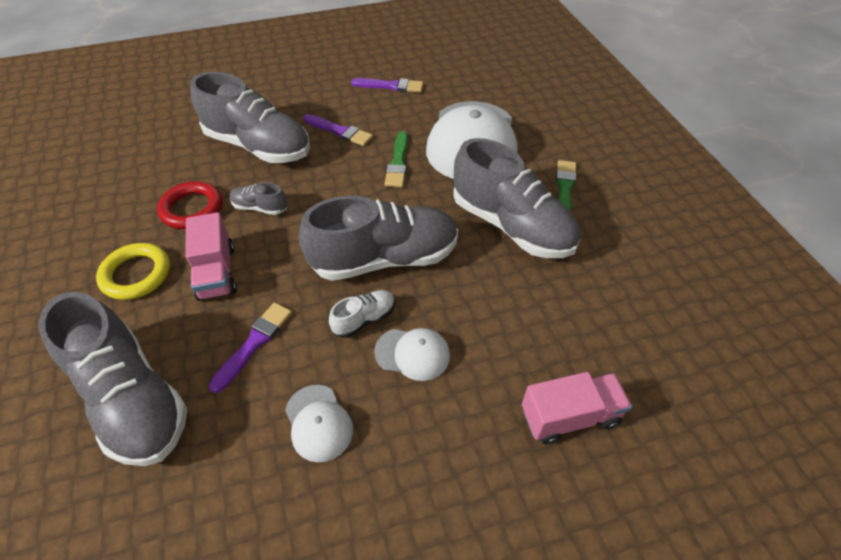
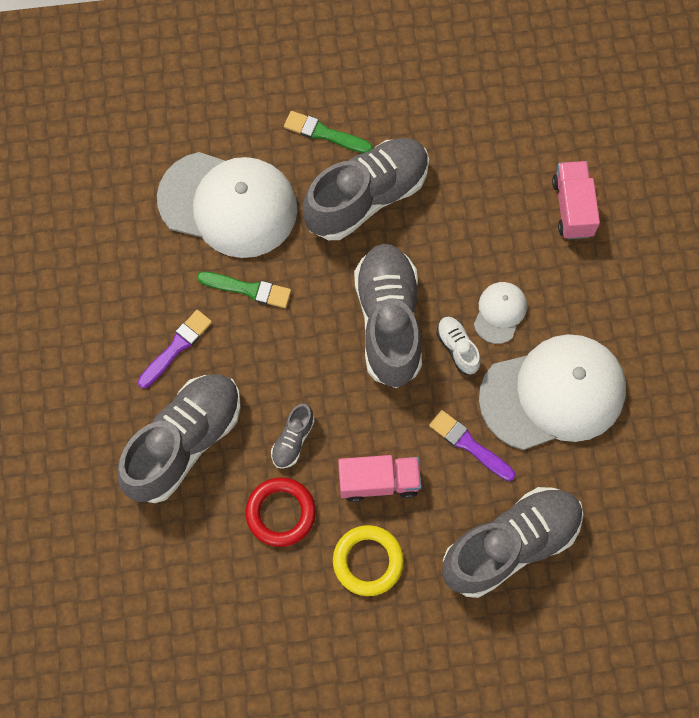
camera: 80 degrees left, 20 degrees up
(318, 423) = (553, 393): white cap -> white cap, size x2.21
(390, 86) = (95, 277): purple brush -> none

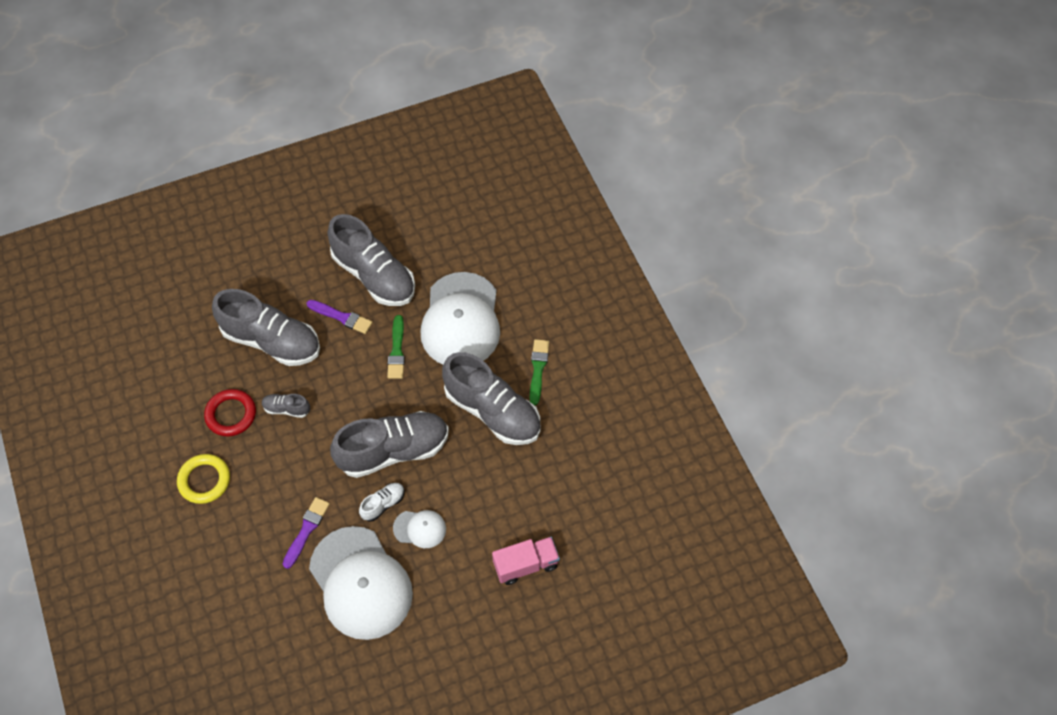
camera: 75 degrees right, 10 degrees down
(379, 481) = (266, 473): pink truck -> none
(510, 545) = (232, 577): grey shoe -> grey shoe (374, 275)

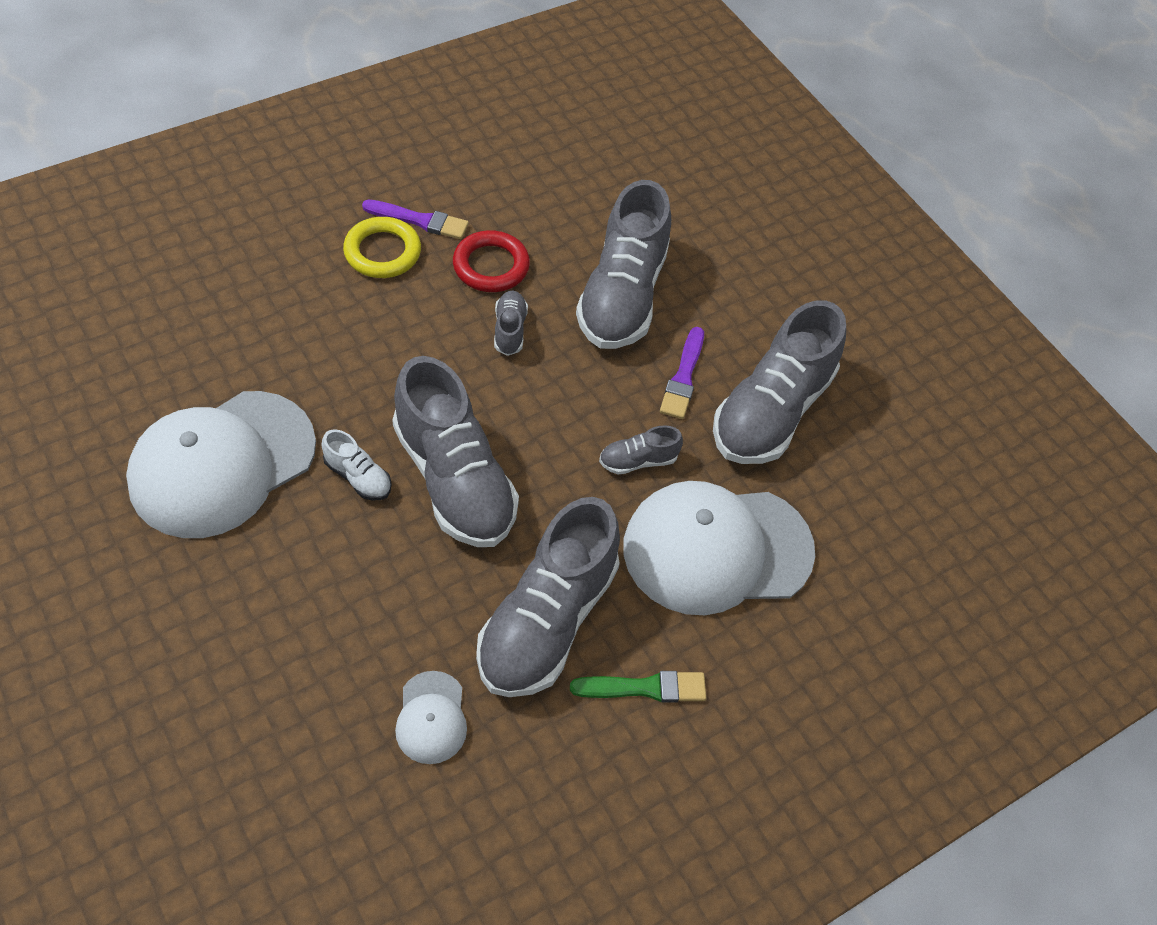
camera: 75 degrees right, 5 degrees down
(306, 530) = (309, 382): purple brush -> purple brush (420, 220)
(397, 351) = (638, 460): green brush -> grey shoe
(420, 529) = (317, 534): white cap -> white cap (431, 718)
(526, 565) = (254, 708): pink truck -> none

